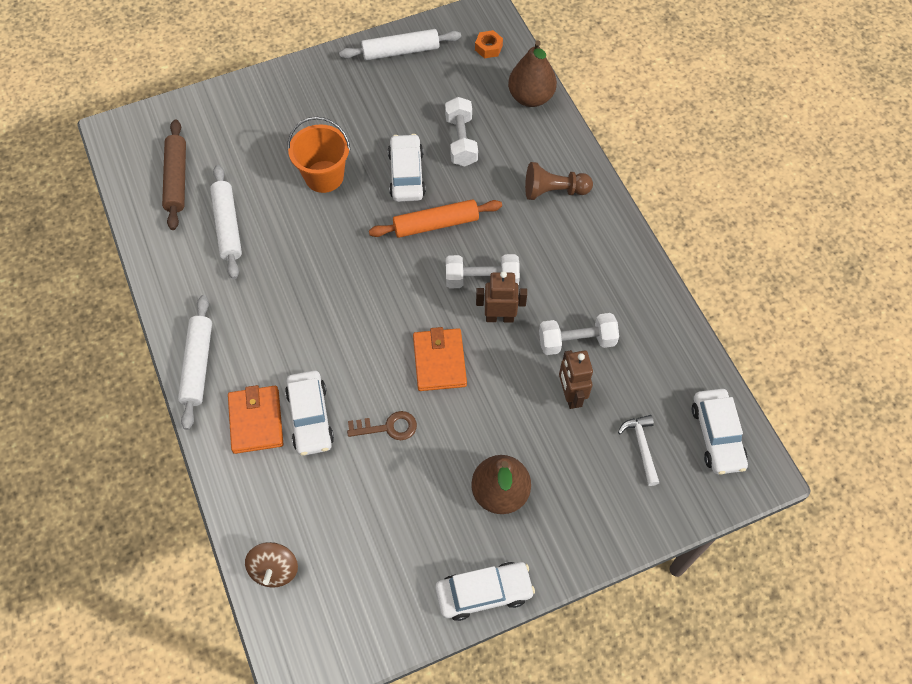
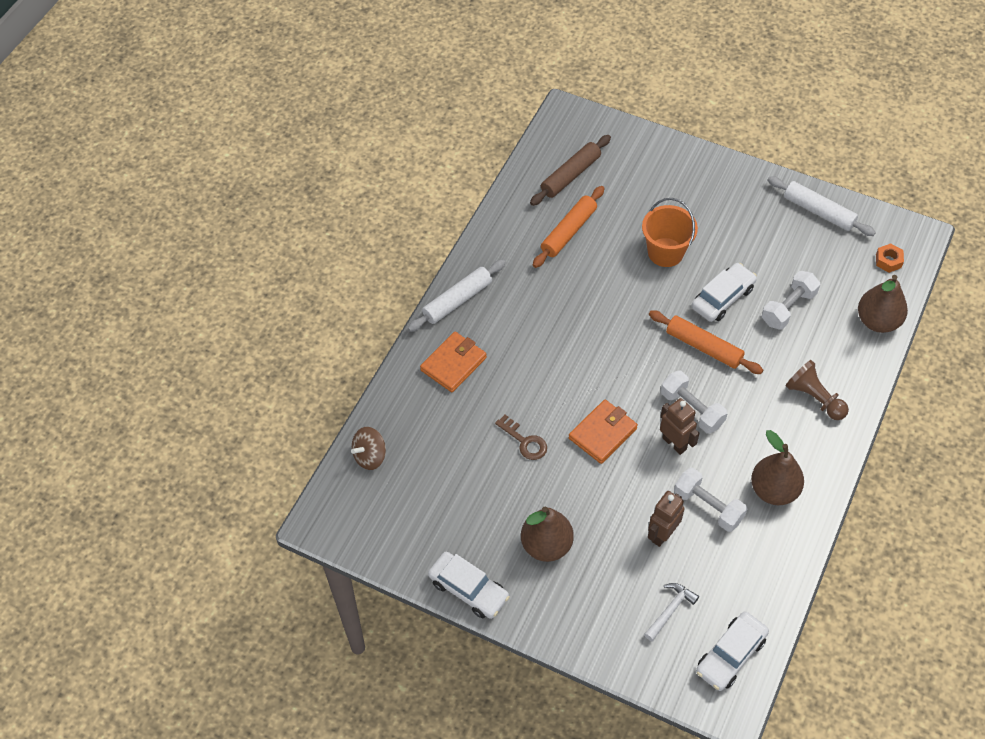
camera: 50 degrees right, 5 degrees down
(228, 226) = (568, 232): white rolling pin -> orange rolling pin
(310, 417) = (486, 391): white car -> none
(605, 285) = (773, 490): none -> brown pear

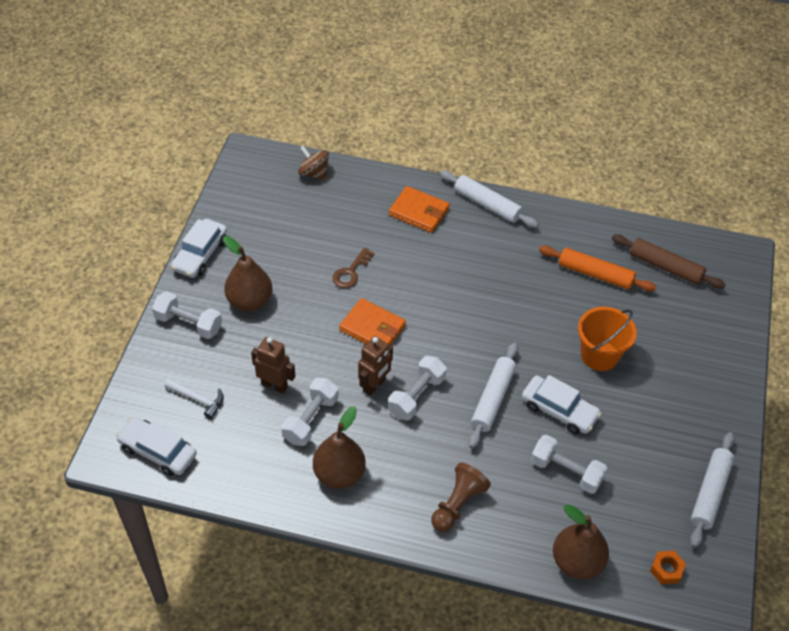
camera: 75 degrees right, 5 degrees down
(567, 610) = (188, 323): none -> white dumbbell
(703, 347) = (493, 399): orange rolling pin -> white rolling pin

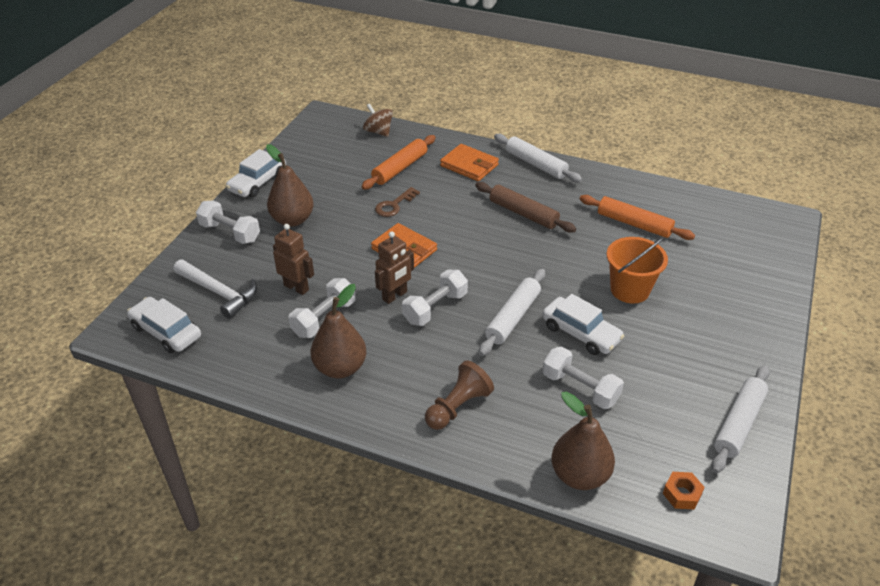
camera: 10 degrees right, 10 degrees down
(198, 399) = (219, 292): white hammer -> white hammer, size x1.55
(347, 222) = (400, 168): none -> orange rolling pin
(665, 267) = (706, 223): brown rolling pin -> brown rolling pin (523, 213)

